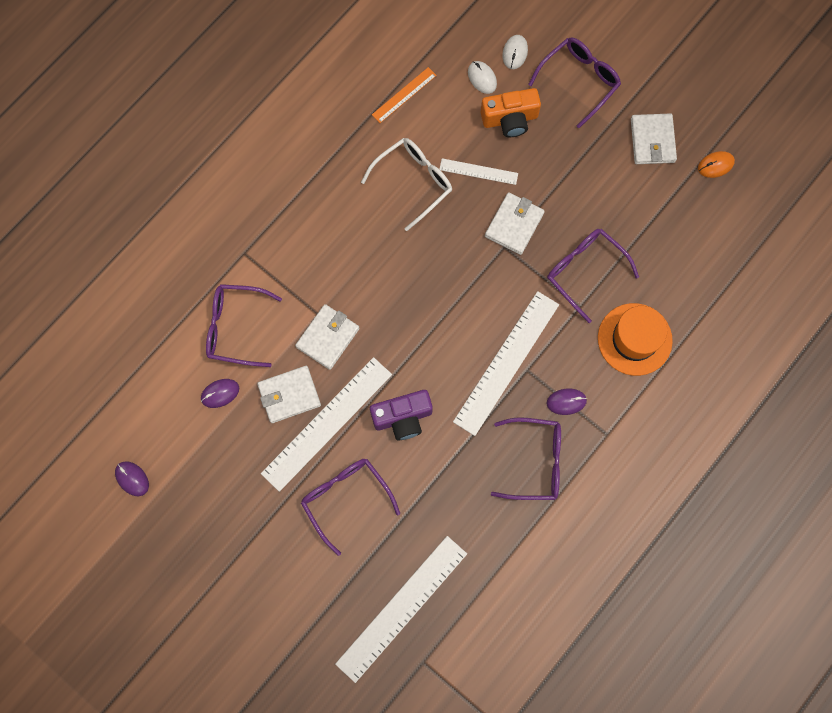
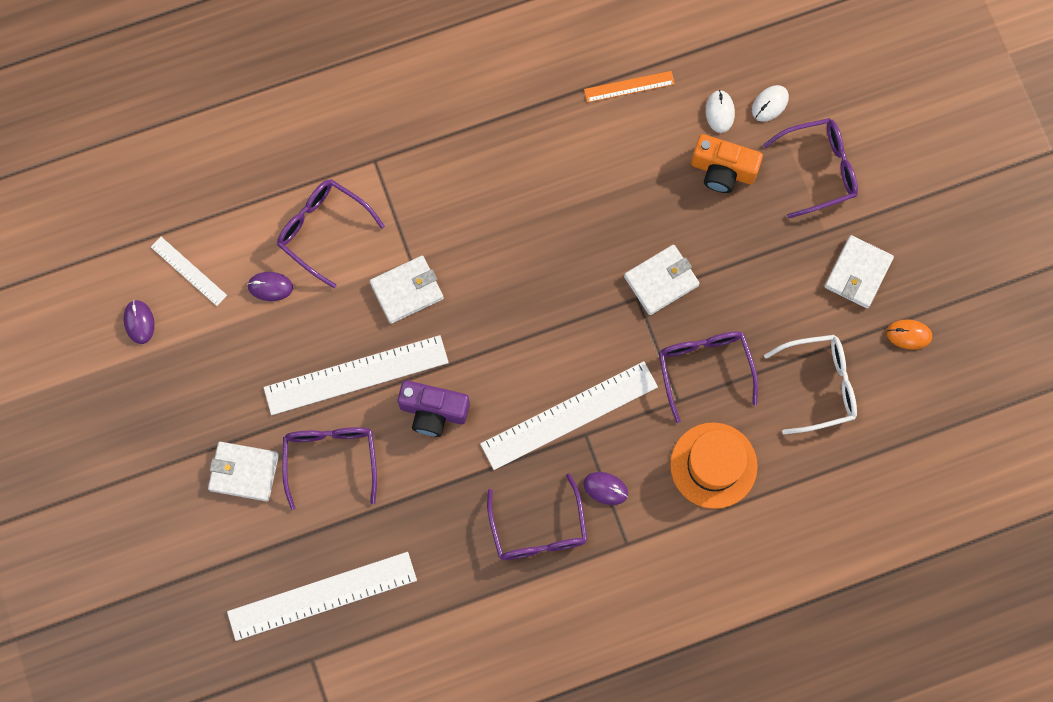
camera: 30 degrees right, 0 degrees up
(289, 395) = (336, 326): white wallet -> white wallet (244, 472)
(414, 182) = (586, 181): white glasses -> white glasses (820, 385)
(478, 171) = (657, 207): white ruler -> white ruler (188, 271)
(535, 461) = (538, 530): purple glasses -> purple glasses turned 45 degrees clockwise

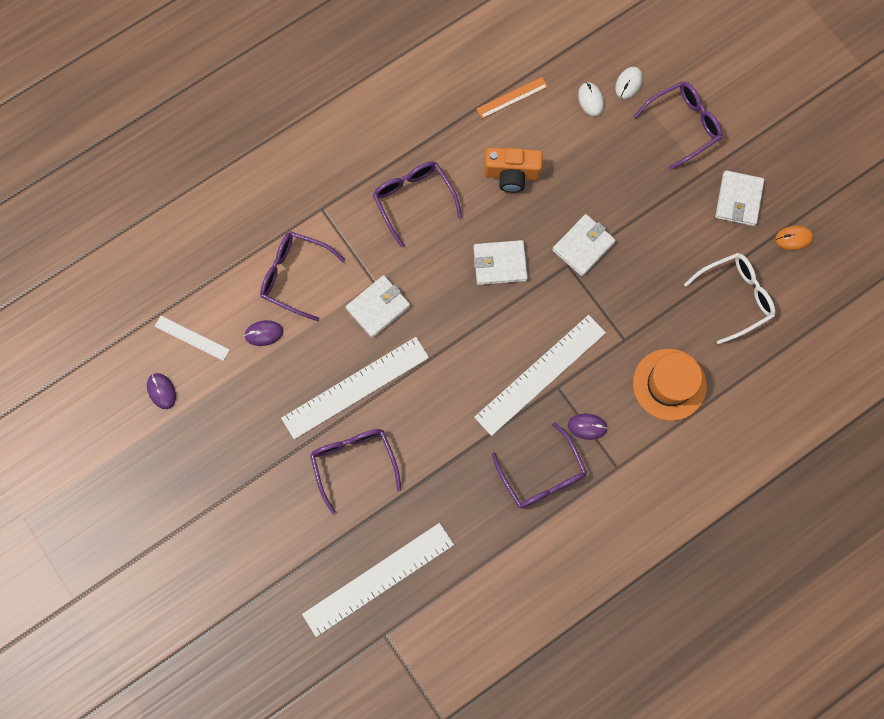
camera: 15 degrees left, 0 degrees up
(244, 472) = (284, 493): white wallet -> white wallet (499, 263)
(433, 411) = (428, 401): purple camera -> none
(704, 368) = (638, 307): purple glasses -> purple glasses (413, 200)
(722, 170) = (606, 145): orange camera -> orange camera (511, 174)

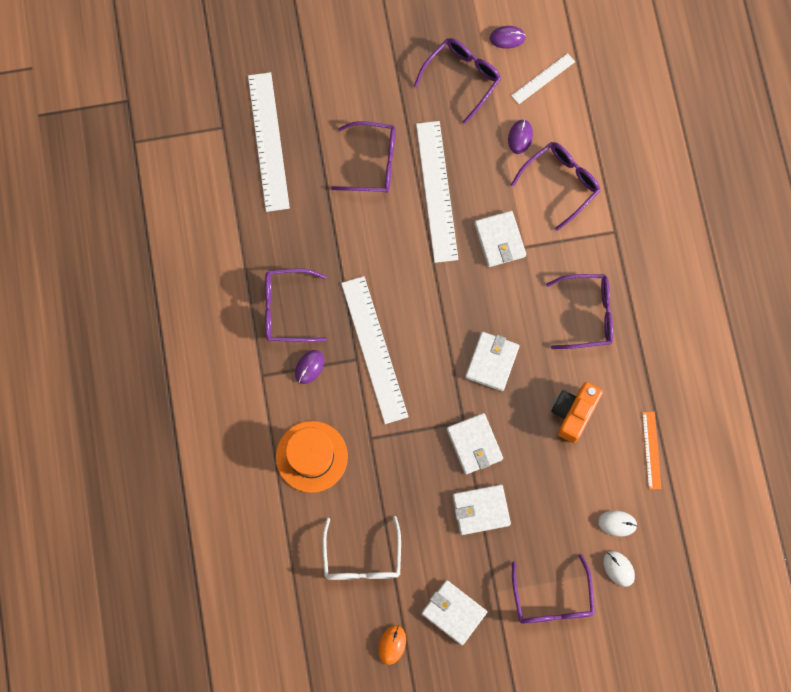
camera: 115 degrees right, 0 degrees up
(224, 416) = (462, 78): none -> purple glasses
(638, 215) = (481, 510): none -> white wallet

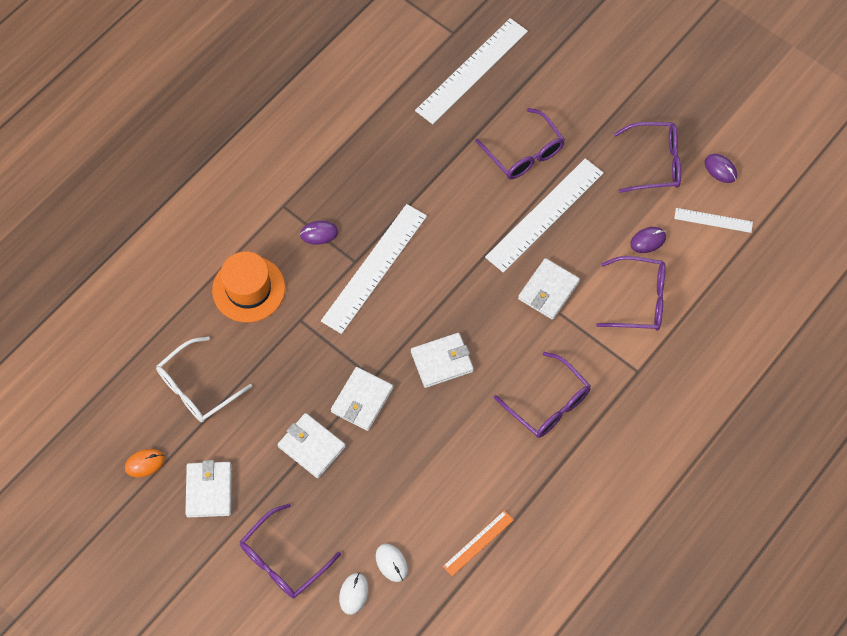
camera: 50 degrees right, 10 degrees down
(286, 309) = (351, 183): purple glasses -> none
(573, 413) = (455, 456): orange camera -> none

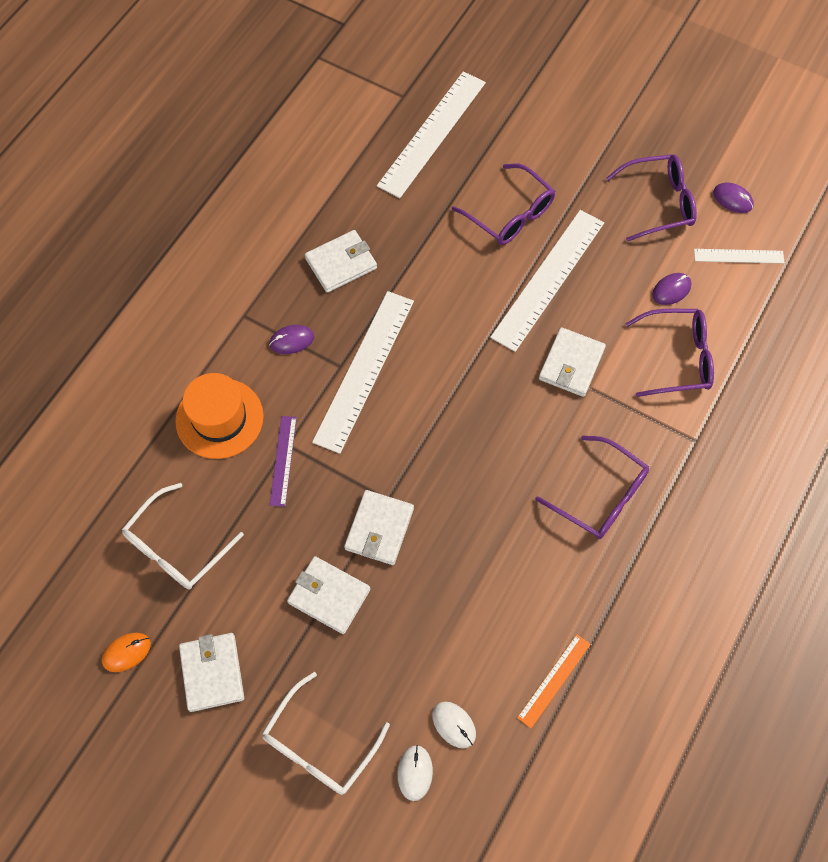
camera: 10 degrees left, 0 degrees up
(283, 560) = (319, 745): purple glasses -> white glasses
(294, 332) = (283, 460): none -> purple ruler
(442, 361) = (465, 467): white wallet -> white wallet (341, 263)

